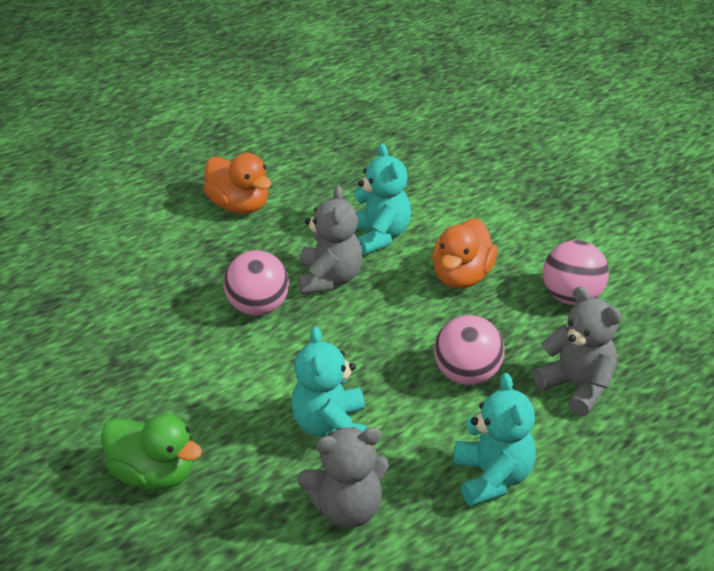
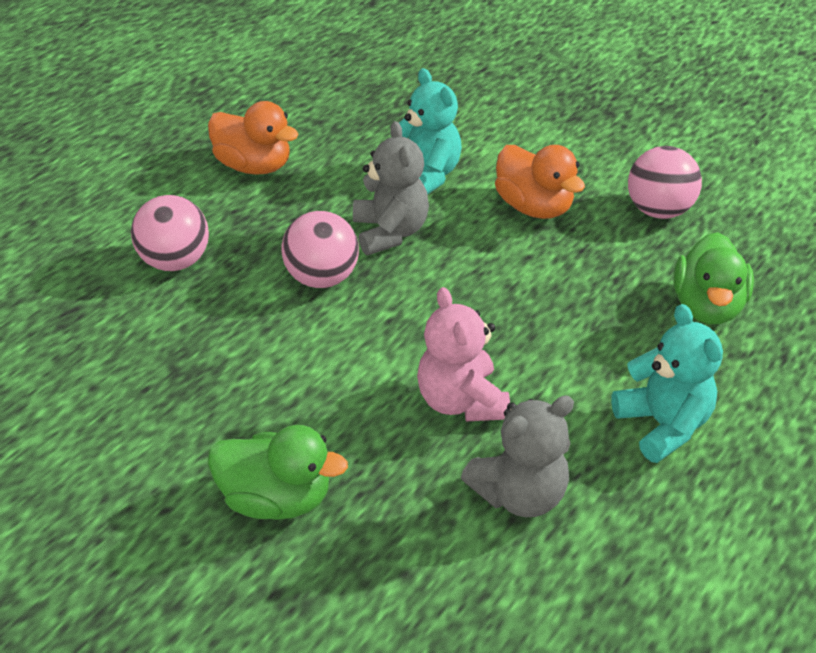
camera: 15 degrees left, 5 degrees up
(331, 427) = (461, 401): turquoise teddy bear -> pink teddy bear
(462, 276) = (534, 207): orange duck -> orange duck turned 45 degrees counterclockwise
(467, 375) = (586, 314): pink ball -> pink ball (176, 261)
(577, 387) = (707, 306): grey teddy bear -> green duck

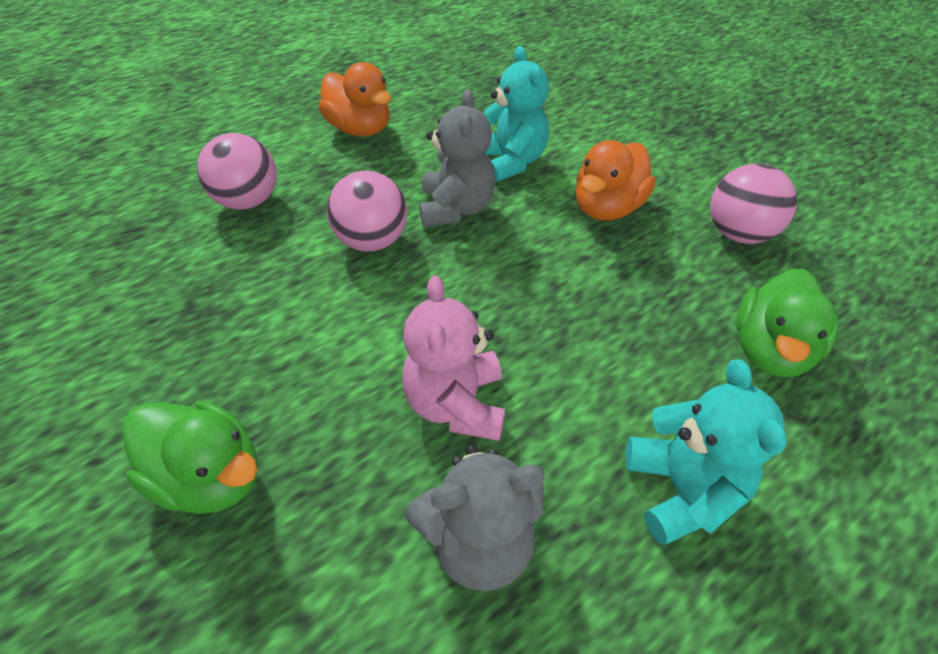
camera: 15 degrees right, 5 degrees up
(534, 207) = (607, 208): orange duck -> orange duck turned 60 degrees clockwise

